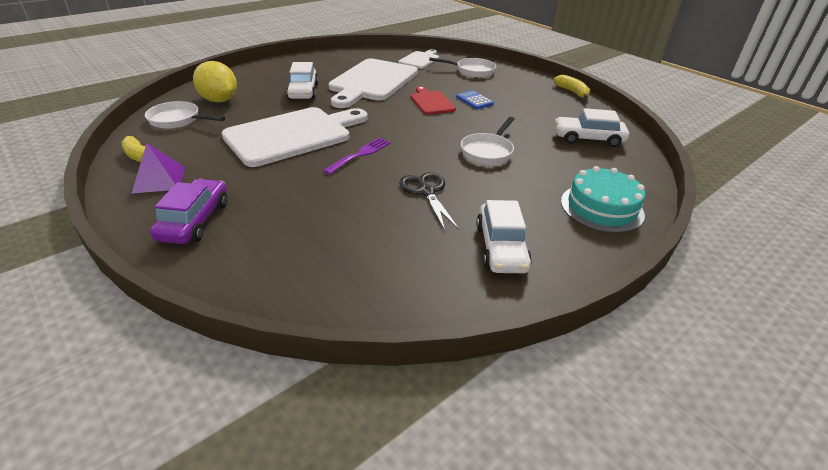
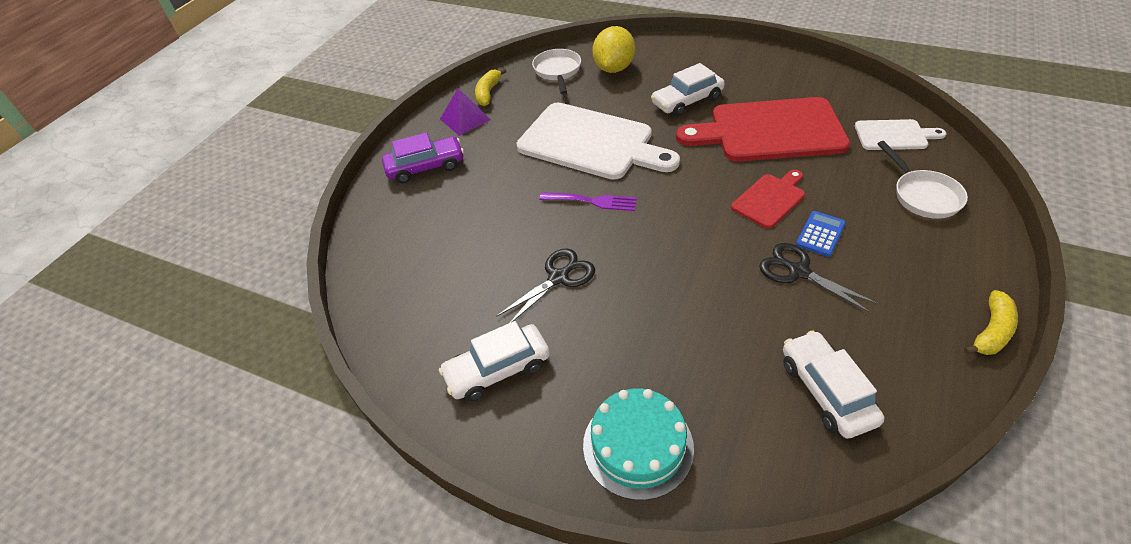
camera: 70 degrees right, 10 degrees up
(372, 82) = (769, 131): white cutting board -> red cutting board
(488, 151) = (688, 295): white pan -> none
(497, 115) = (798, 271): none -> black scissors

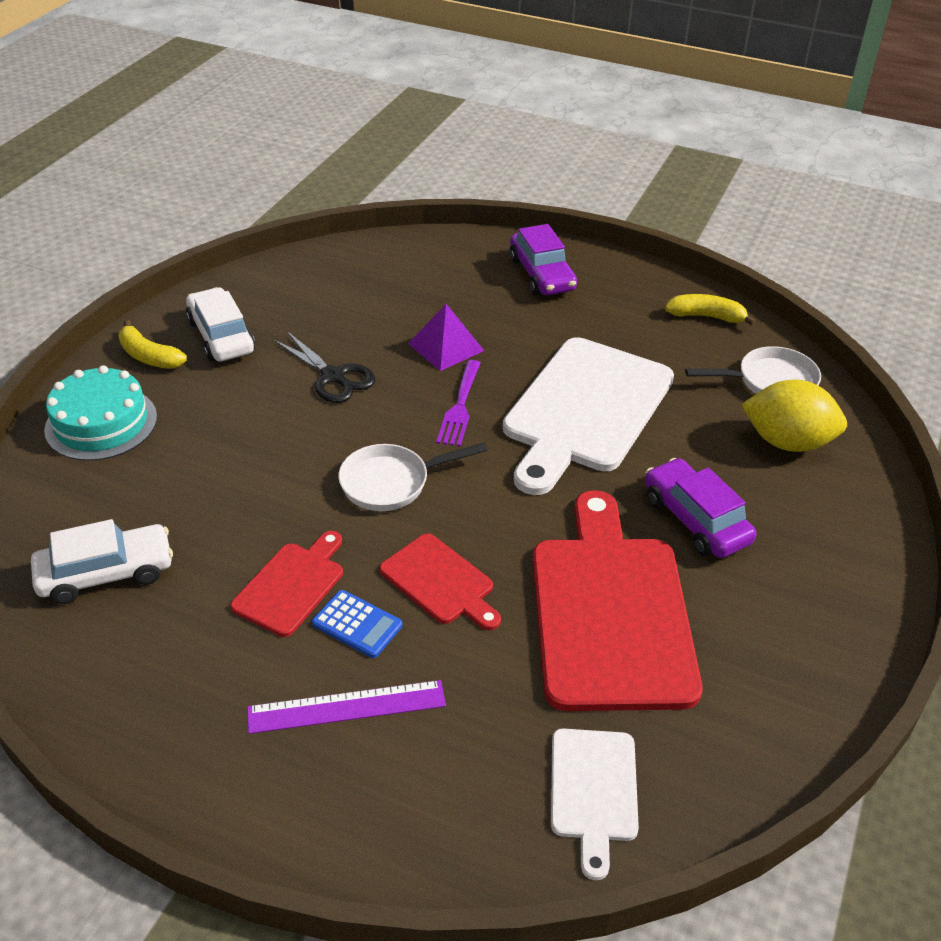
camera: 85 degrees right, 5 degrees down
(465, 119) = (642, 299): purple pyramid -> purple pyramid (446, 347)
(687, 101) = (695, 520): white car -> purple car
(798, 271) = (292, 585): black scissors -> red cutting board
(888, 231) = (346, 707): none -> purple ruler
(923, 195) = (422, 782): white pan -> white pan (391, 482)
(991, 331) = (131, 770): yellow banana -> yellow banana (149, 356)

